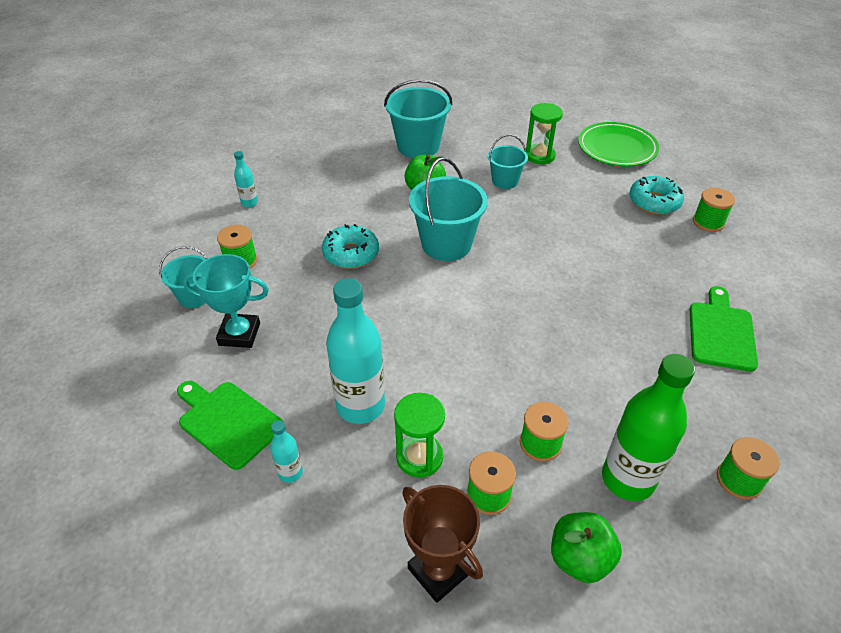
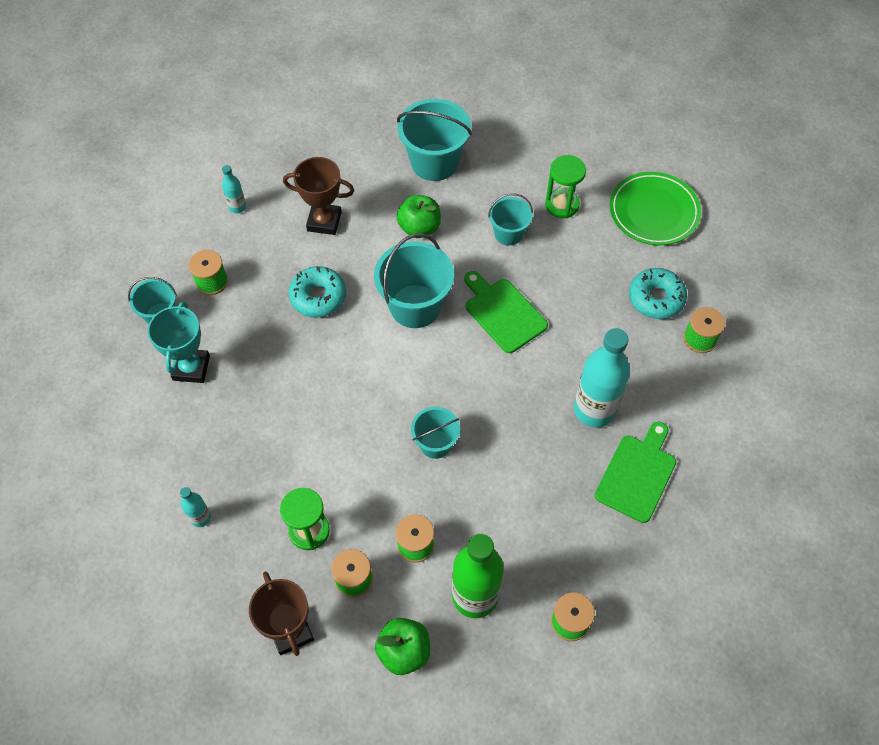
camera: 15 degrees right, 15 degrees up
(228, 422) = (161, 457): green cutting board -> green cutting board (503, 313)
(239, 334) = (191, 368): turquoise trophy -> turquoise trophy turned 75 degrees clockwise
(336, 199) = (324, 221): none -> brown trophy
(360, 406) = (276, 469): turquoise bottle -> turquoise bottle (594, 410)
(517, 348) = (435, 444): none -> turquoise bucket

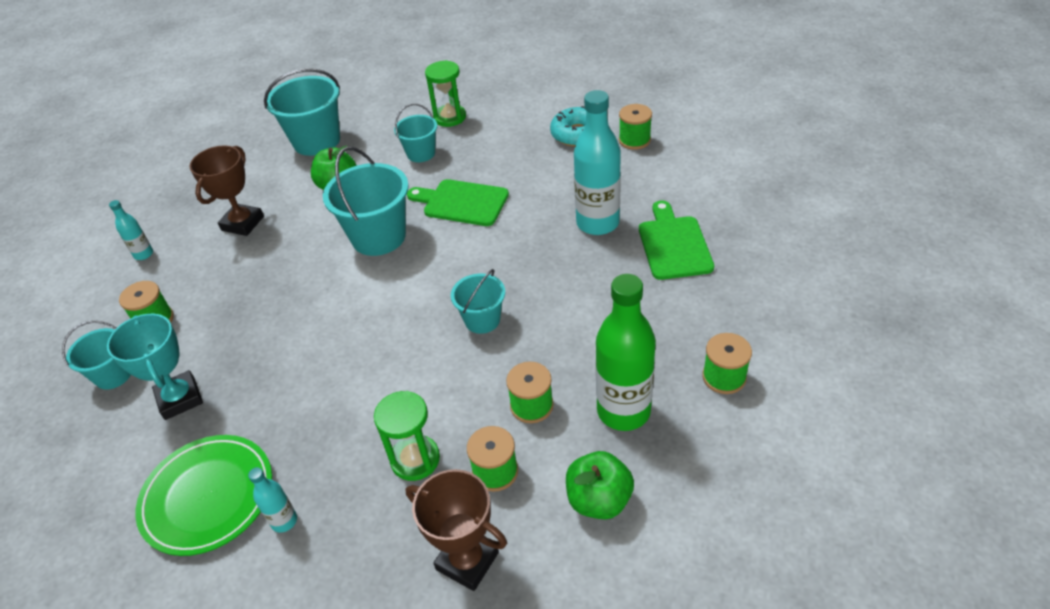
camera: 30 degrees left, 15 degrees down
(318, 297) = (278, 276): turquoise donut -> none
(324, 221) = (242, 223): brown trophy -> brown trophy turned 45 degrees counterclockwise
(653, 212) = (526, 89): green plate -> green plate (208, 497)

